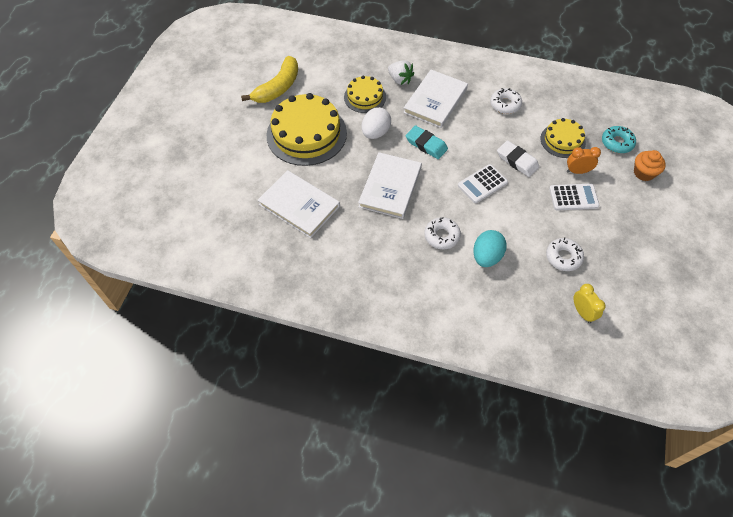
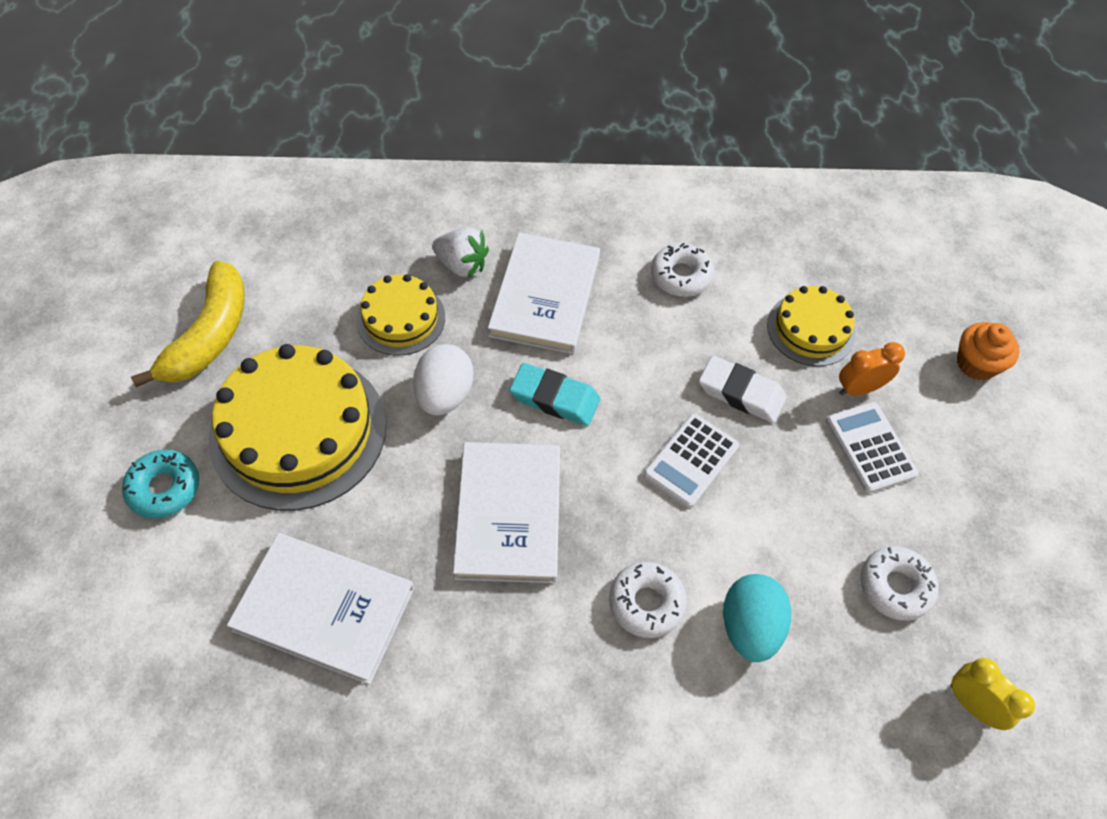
camera: 20 degrees left, 0 degrees up
(573, 197) = (870, 447): white calculator -> white calculator turned 90 degrees counterclockwise
(617, 143) = (908, 312): turquoise donut -> turquoise donut (164, 488)

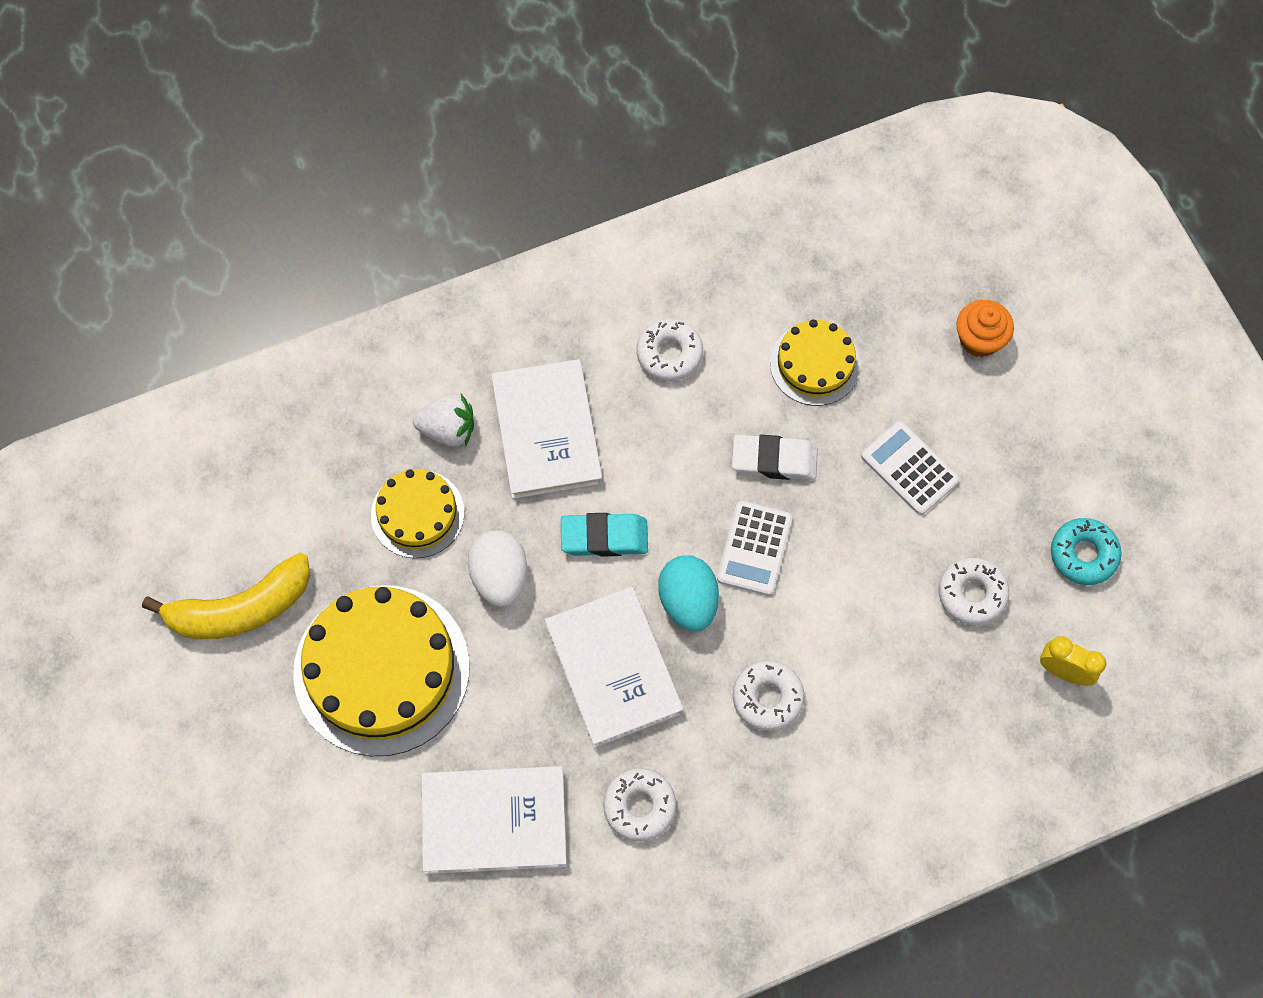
camera: 20 degrees left, 10 degrees up
(164, 488) = (289, 776): turquoise donut -> turquoise donut (1083, 554)
(210, 335) = (240, 609): yellow banana -> yellow banana turned 75 degrees clockwise
(471, 655) = (639, 806): none -> white donut
(749, 627) = (862, 682): turquoise egg -> turquoise egg (688, 601)
(859, 389) = (880, 411): orange clock -> none

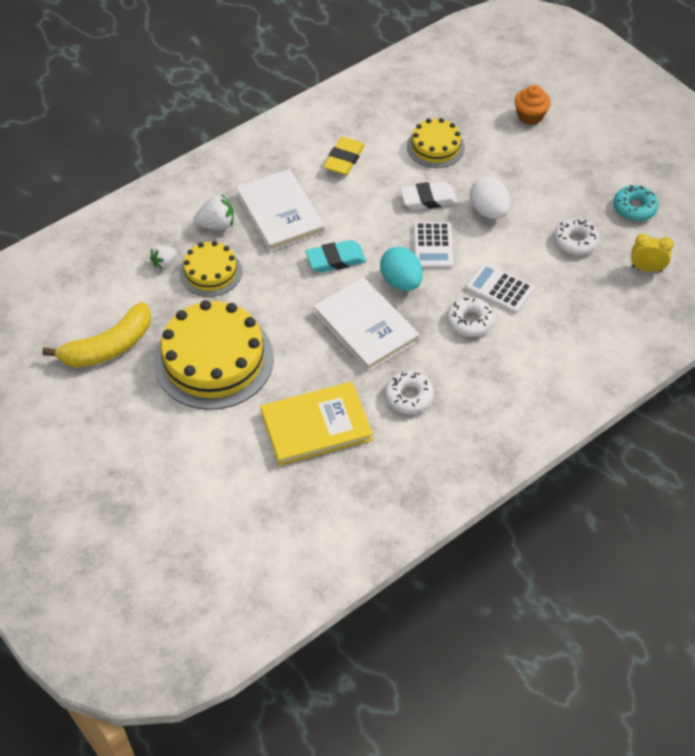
camera: 15 degrees left, 15 degrees down
(355, 480) = (164, 263): none -> white strawberry
(494, 821) = (316, 426): white book -> yellow book
(500, 577) = (275, 294): white egg -> white egg (488, 211)
(669, 354) = (344, 159): white donut -> yellow eraser
(909, 468) = (513, 186): white calculator -> white calculator (499, 289)

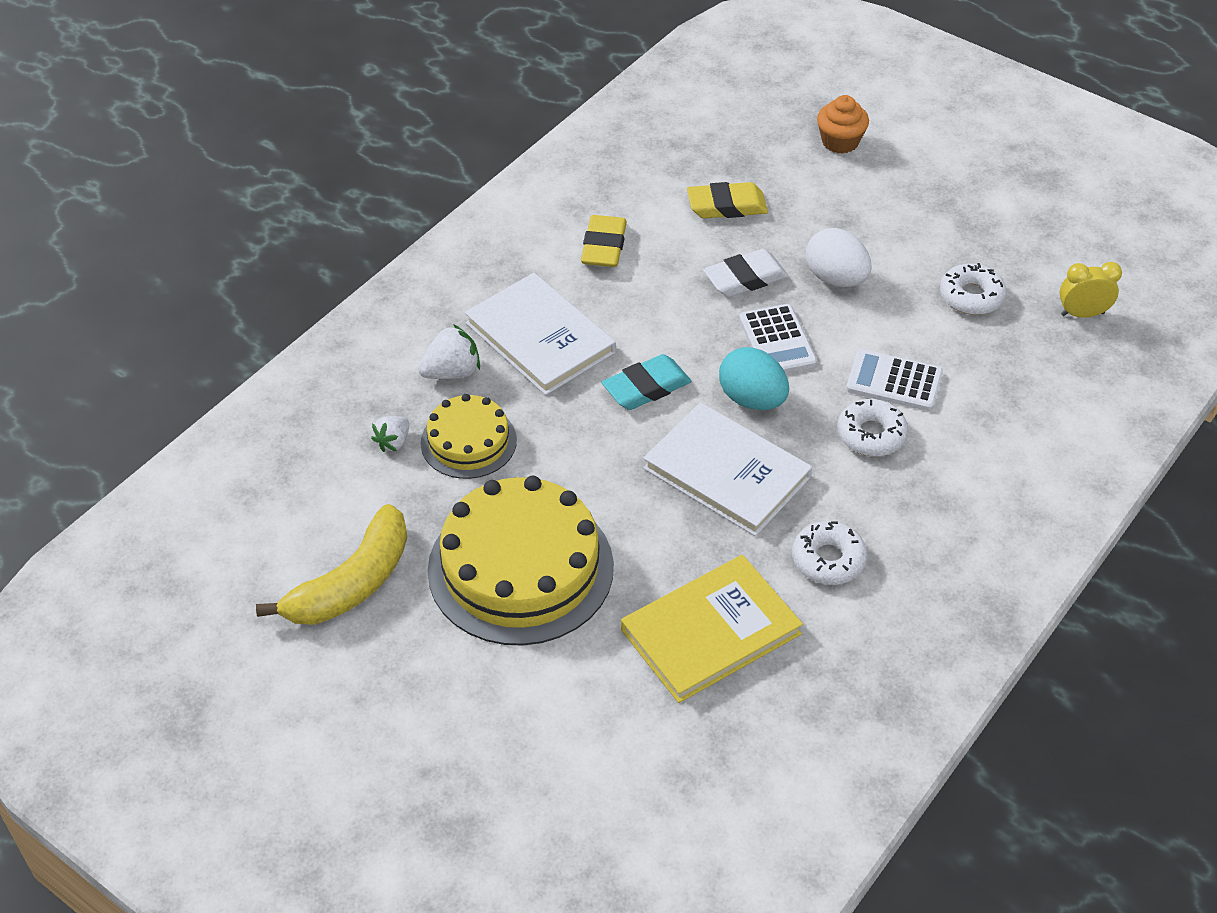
camera: 15 degrees left, 5 degrees down
(435, 147) = (726, 206): yellow cake -> yellow eraser
(634, 208) = (1031, 237): turquoise donut -> none

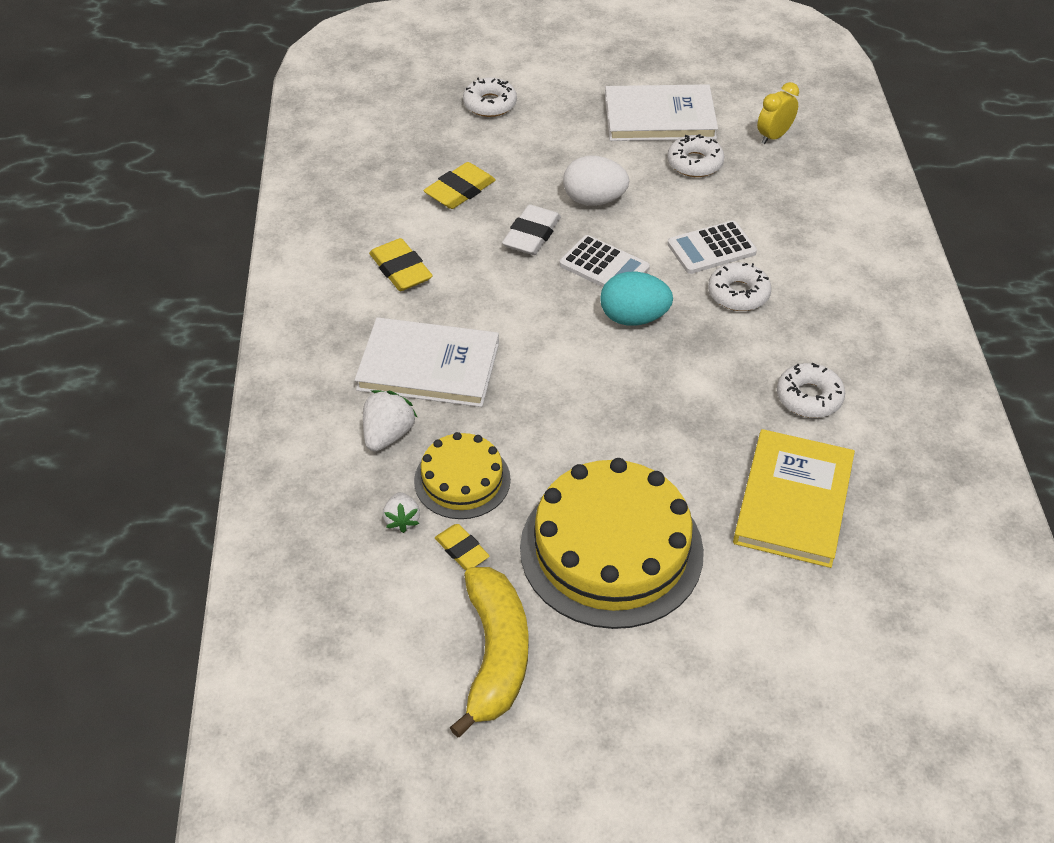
camera: 40 degrees left, 0 degrees up
(411, 493) = (462, 550): none -> yellow eraser
(646, 387) = (550, 355): turquoise eraser -> none
(727, 473) = (675, 380): white book -> white book (659, 117)
(840, 142) = (490, 104): orange cupcake -> white donut

